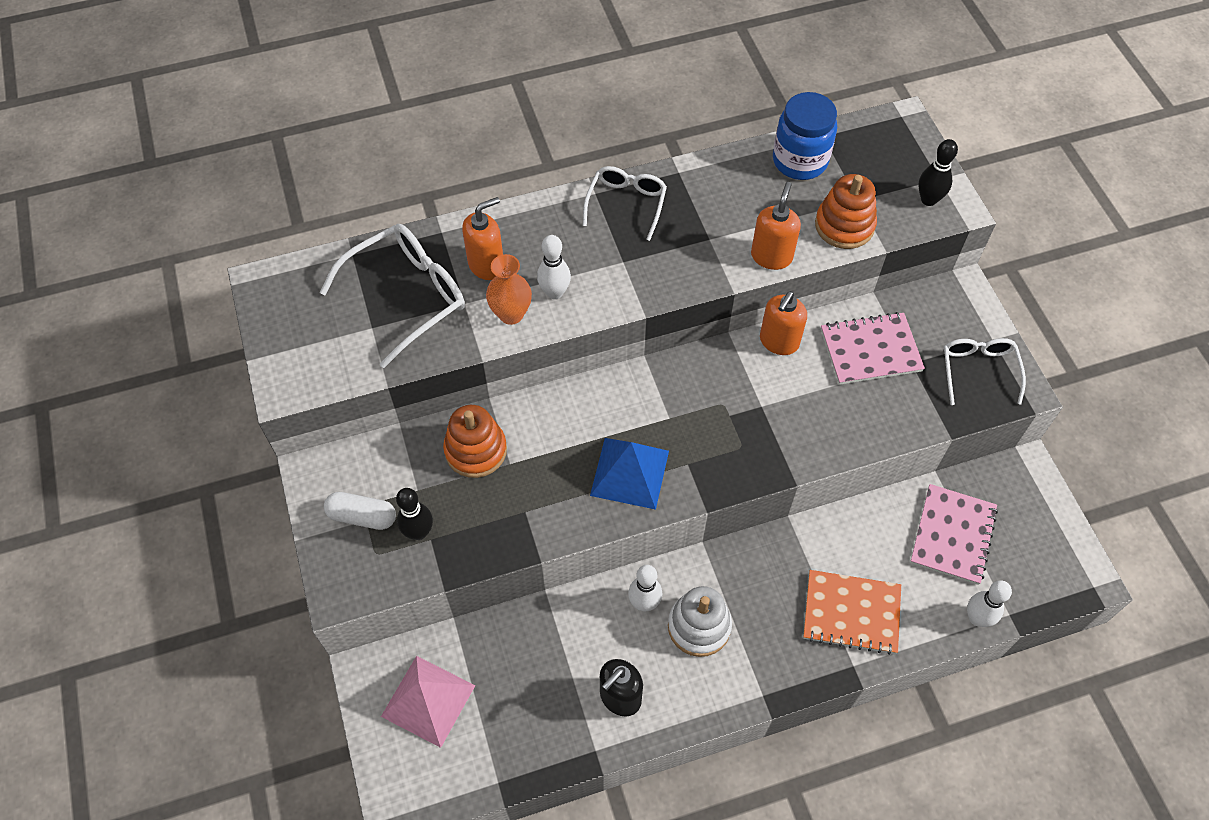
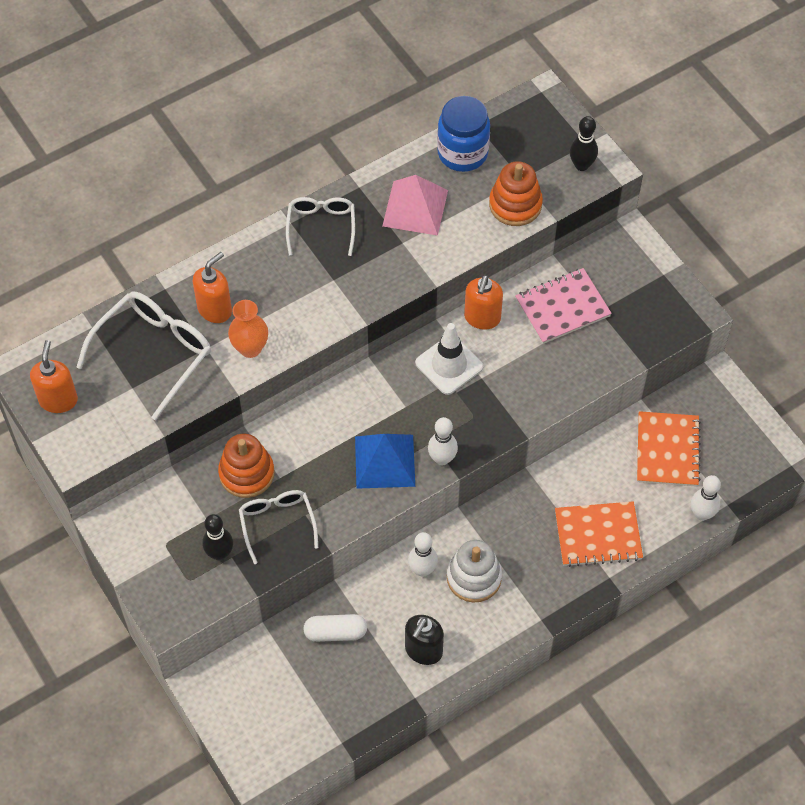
camera: 15 degrees left, 0 degrees up
(362, 516) = (166, 552): white capsule -> white capsule (335, 632)
(428, 701) = (262, 694): pink pyramid -> pink pyramid (415, 208)
(554, 292) = (282, 320): white bowling pin -> white bowling pin (442, 459)
(729, 384) = (449, 365): none -> white traffic cone
(771, 256) = (460, 246): orange soap dispenser -> orange soap dispenser (58, 400)
(953, 535) = (667, 450): pink notebook -> orange notebook
(978, 371) = (657, 305): white glasses -> white glasses (277, 524)

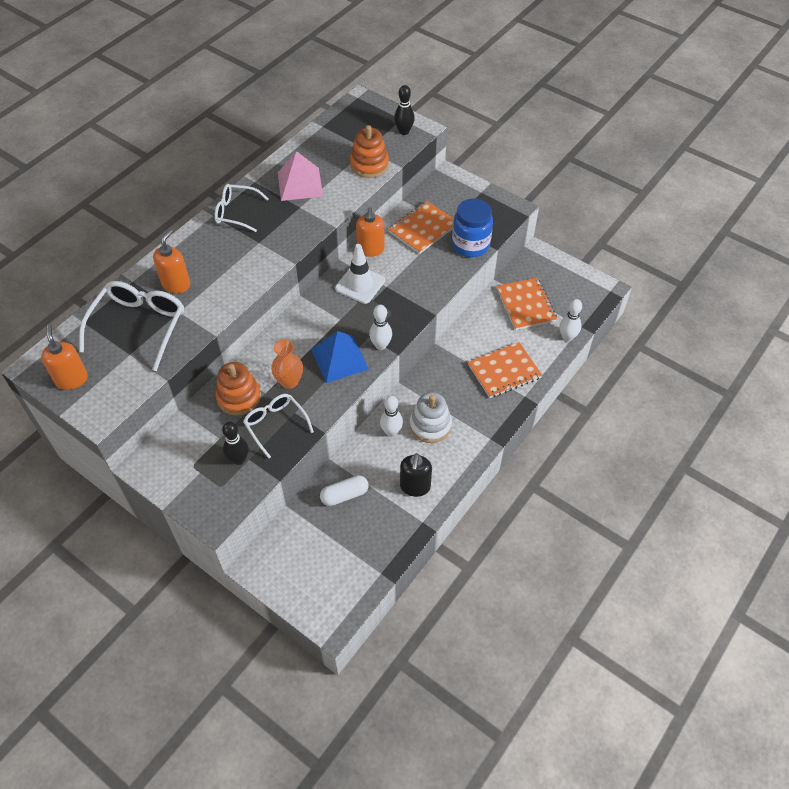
camera: 20 degrees left, 5 degrees down
(250, 348) = (213, 302): orange vase -> orange vase (289, 381)
(321, 227) = (236, 212): white glasses -> white glasses turned 60 degrees counterclockwise
(462, 153) = (319, 144): blue jar -> blue jar (470, 245)
(562, 307) = (423, 228): pink notebook -> orange notebook

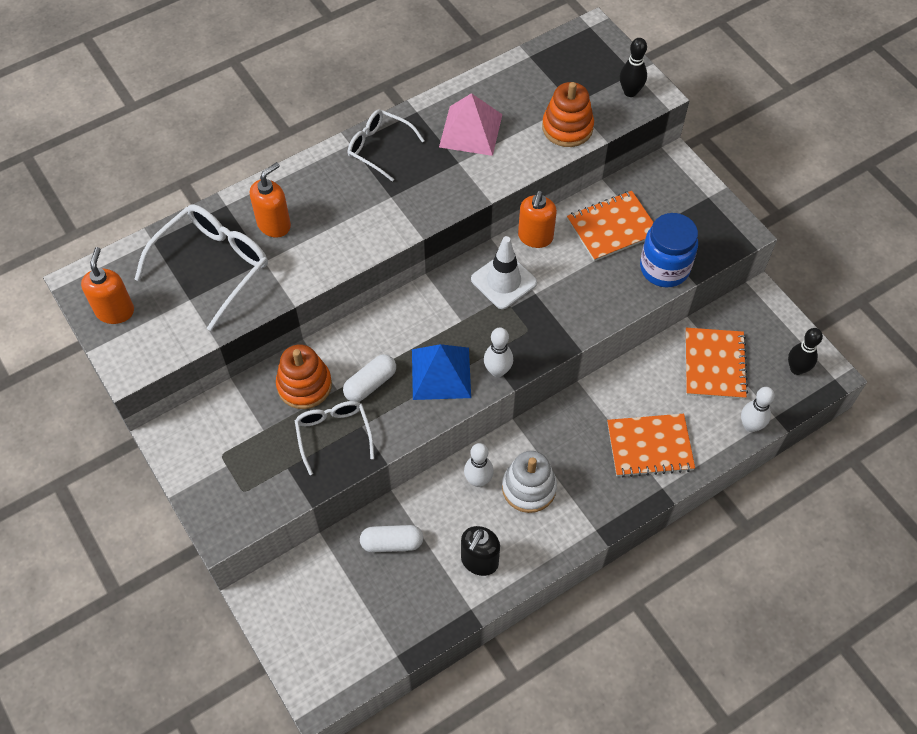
camera: 20 degrees right, 5 degrees up
(238, 459) = (275, 464): black bowling pin -> black bowling pin (796, 369)
(289, 381) = (370, 384): orange vase -> white capsule

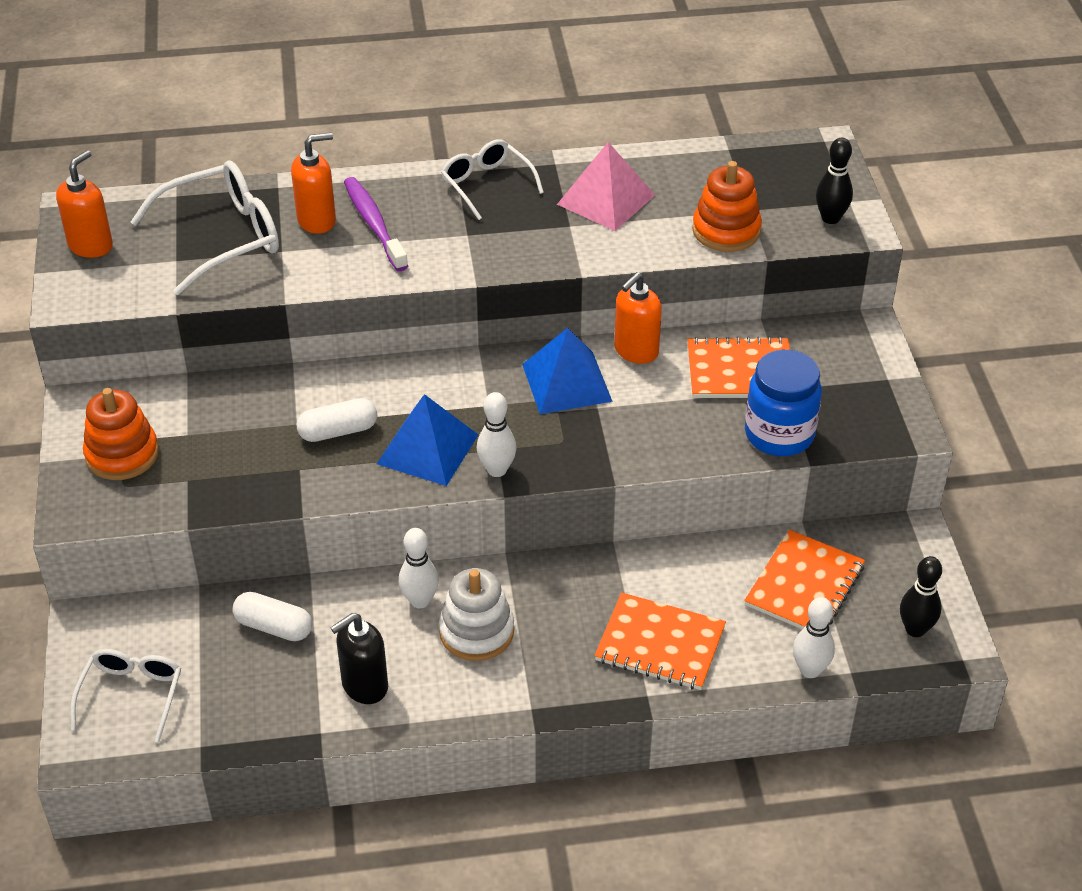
camera: 25 degrees right, 15 degrees down
(304, 385) = (262, 407): orange stacking toy -> orange stacking toy (122, 454)
(318, 212) = (374, 224): none -> purple toothbrush
(333, 435) = (261, 466): white glasses -> white glasses (131, 695)
(503, 281) = (566, 382): white traffic cone -> blue pyramid

